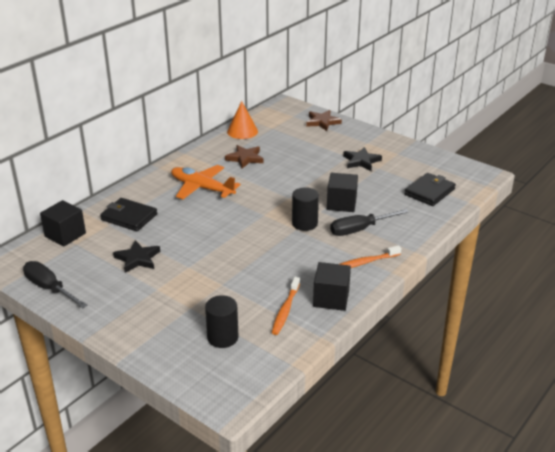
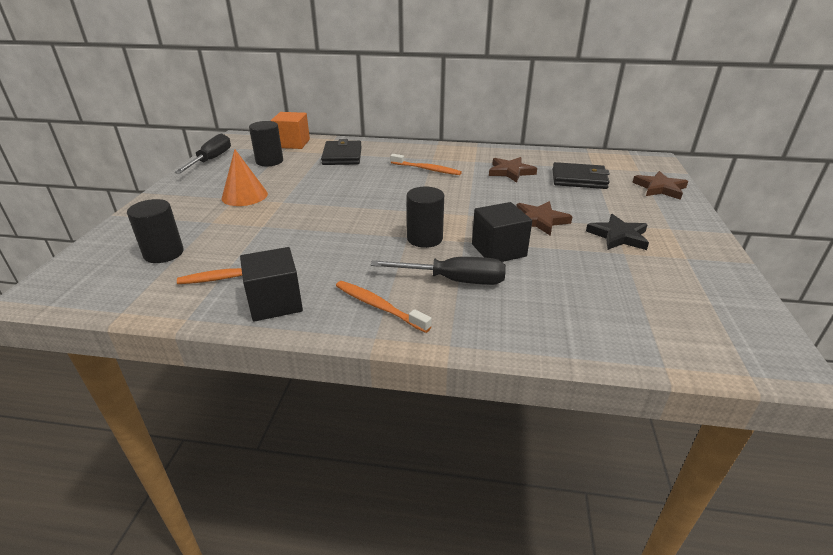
camera: 60 degrees right, 0 degrees up
(65, 235) = (292, 143): black cube -> orange cube
(95, 256) = (269, 161): none -> black cylinder
(137, 259) = (278, 177): black star -> none
(202, 188) = (427, 169): orange plane -> orange toothbrush
(242, 131) = (559, 157): orange cone -> orange cone (244, 196)
(321, 176) = (540, 220): none -> brown star
(360, 229) = (454, 280): black screwdriver -> black screwdriver turned 150 degrees clockwise
(429, 192) = (631, 315): black wallet -> black wallet (579, 179)

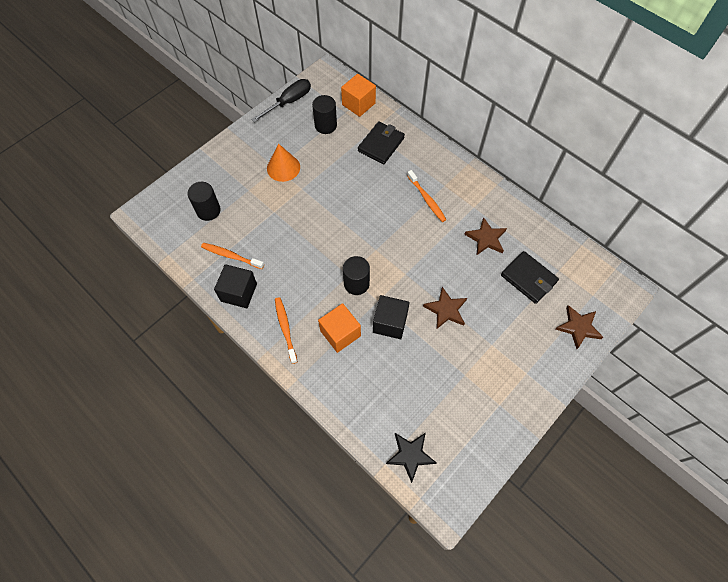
camera: 35 degrees right, 30 degrees up
(454, 280) = (340, 333): black screwdriver -> orange cube
(618, 236) = (480, 358): black star -> black star (410, 455)

